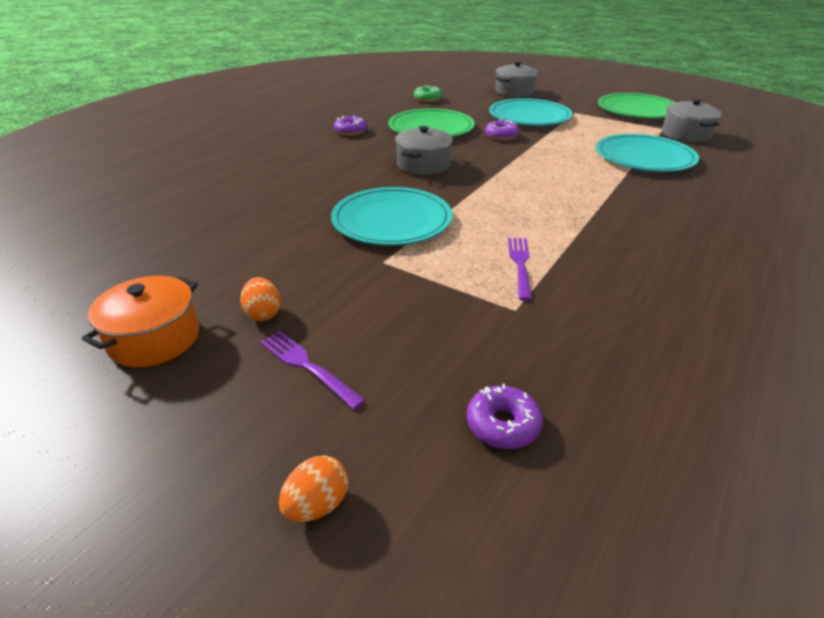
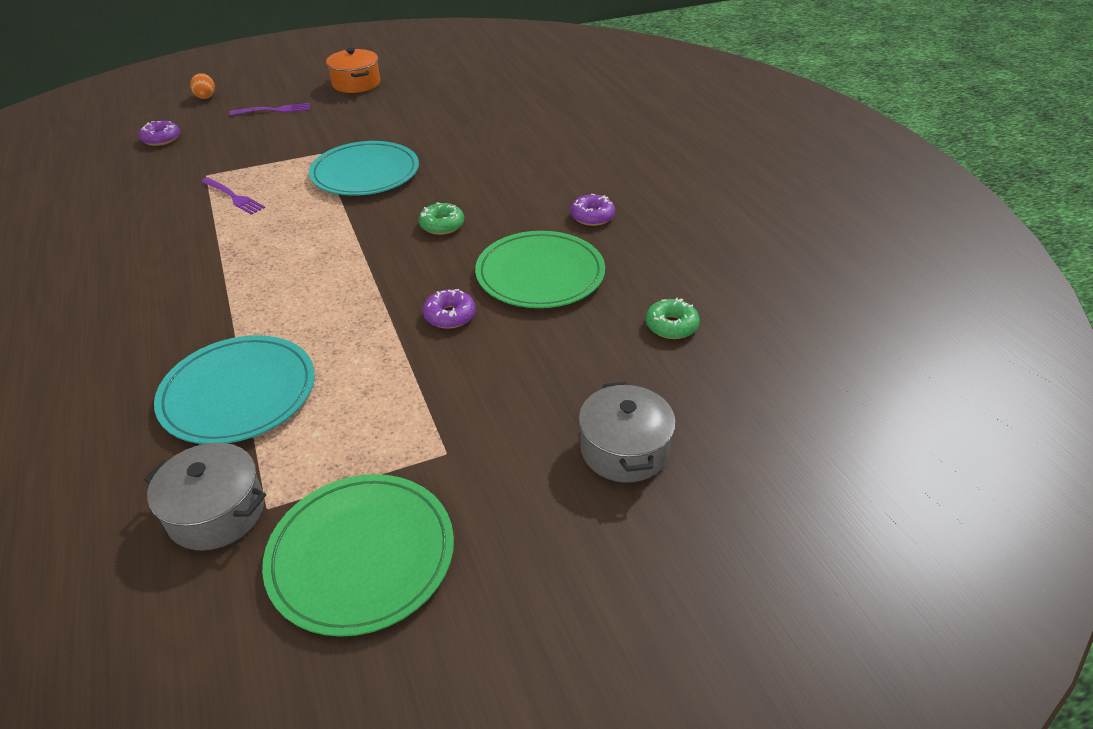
camera: 125 degrees right, 5 degrees up
(263, 313) = (332, 109): orange egg -> none
(423, 165) = (442, 225): grey pot -> green donut
(529, 116) = (486, 385): turquoise plate -> none

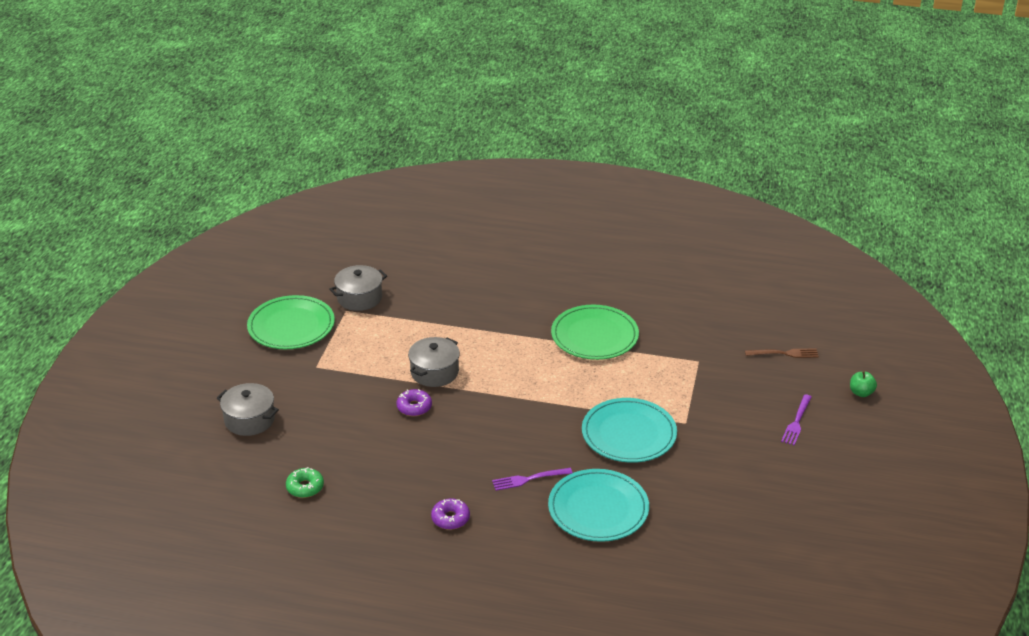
camera: 125 degrees right, 5 degrees down
(161, 139) = (784, 353): purple donut -> brown fork
(206, 96) = (861, 393): orange egg -> green apple
(233, 197) = (650, 365): purple fork -> purple fork (529, 479)
(238, 393) = (431, 320): turquoise plate -> turquoise plate (598, 509)
(356, 83) = (822, 488): orange pot -> none
(364, 332) = (434, 372): none -> grey pot
(442, 225) = (515, 442): green donut -> none
(540, 274) = (413, 460): green plate -> green plate (594, 336)

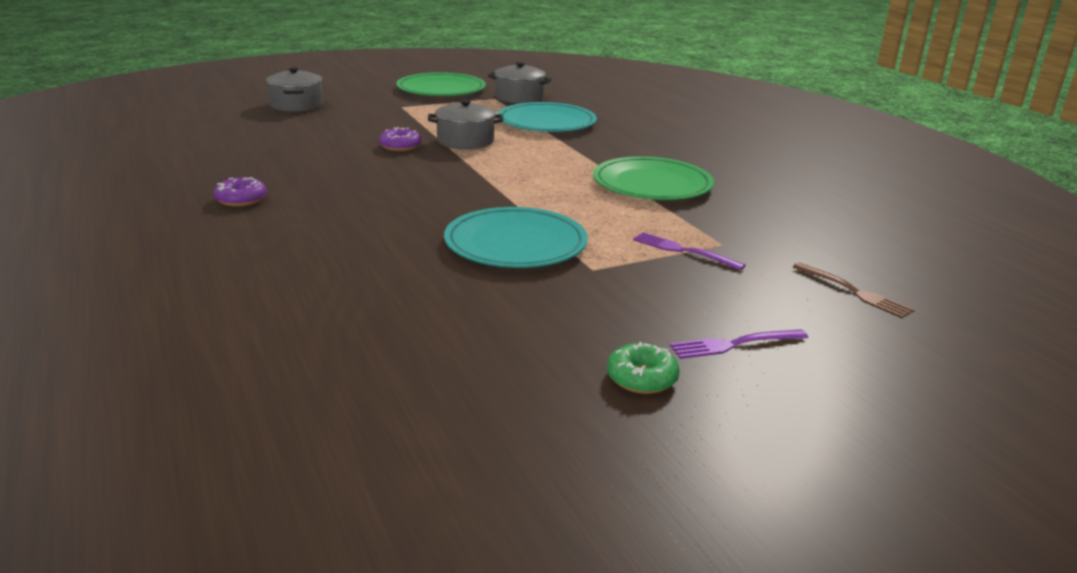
camera: 50 degrees right, 10 degrees down
(305, 487) = (225, 139): green donut -> green donut (641, 378)
(529, 479) = (355, 216): purple fork -> purple fork (683, 251)
(598, 509) = (348, 264): turquoise plate -> turquoise plate (546, 122)
(861, 393) = (903, 378): green apple -> none

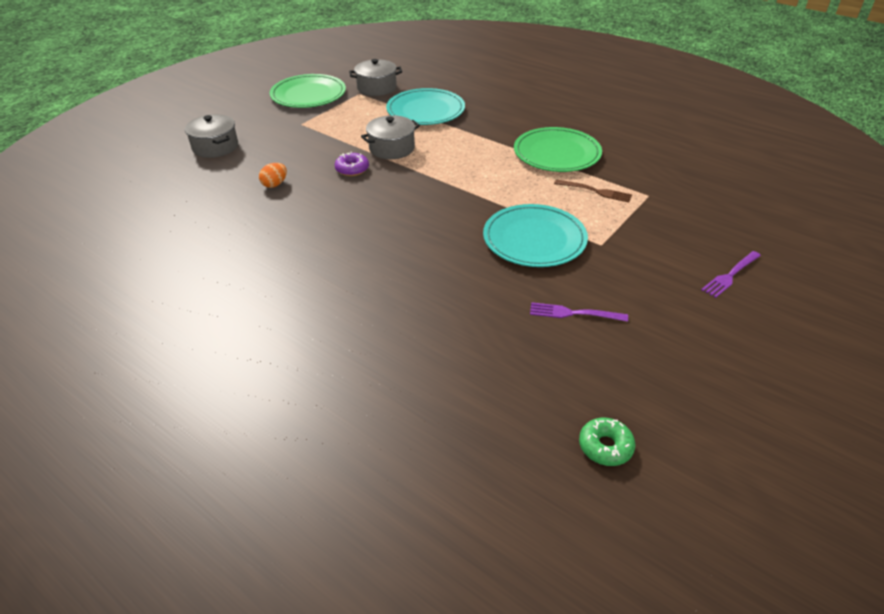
camera: 25 degrees left, 15 degrees up
(241, 199) = (304, 265): purple donut -> none
(308, 140) = (275, 184): none -> orange egg
(641, 378) = (712, 321): green donut -> green donut (605, 447)
(683, 251) = (634, 209): purple fork -> purple fork (574, 313)
(854, 292) = (748, 210): brown fork -> brown fork (595, 191)

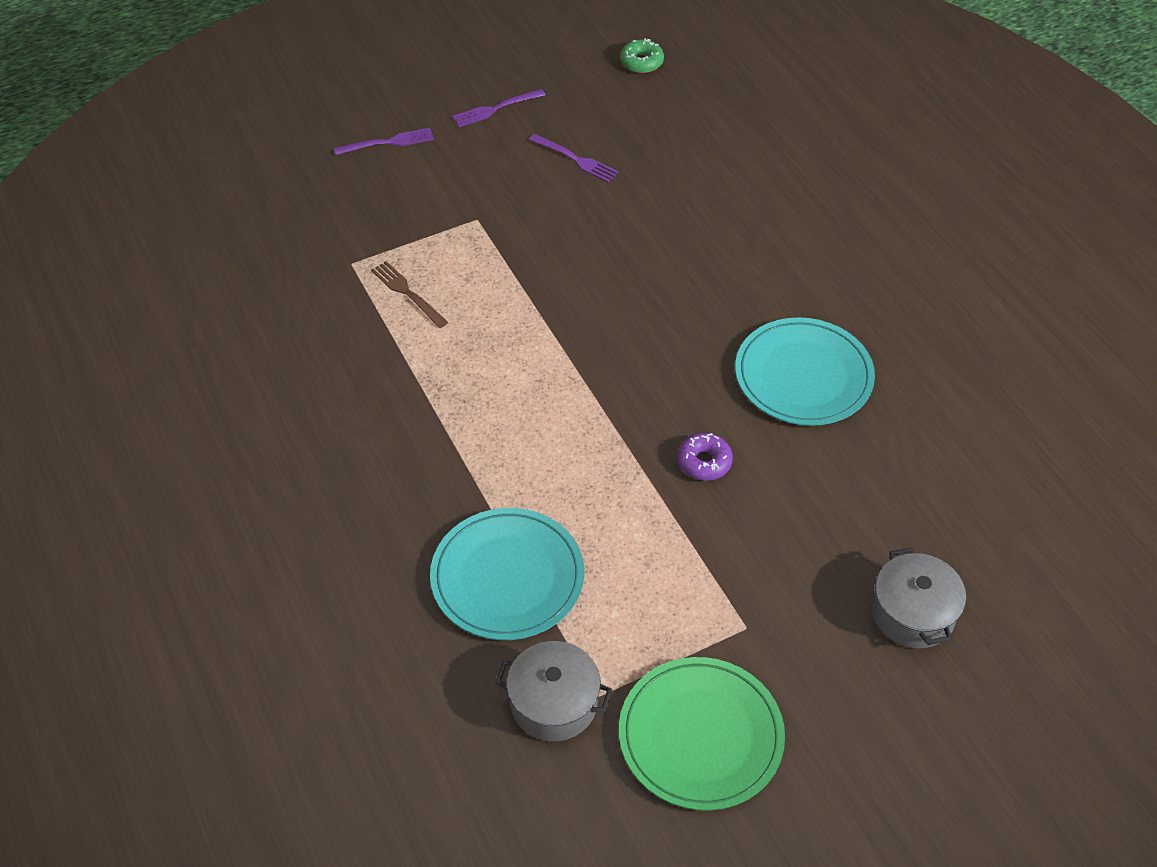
camera: 155 degrees left, 10 degrees up
(275, 184) = (830, 471): orange egg -> none
(392, 148) = (621, 489): grey pot -> none
(534, 239) = (543, 251): turquoise plate -> turquoise plate (803, 376)
(557, 153) = (389, 380): green plate -> none
(686, 335) = (495, 109): none -> purple fork

